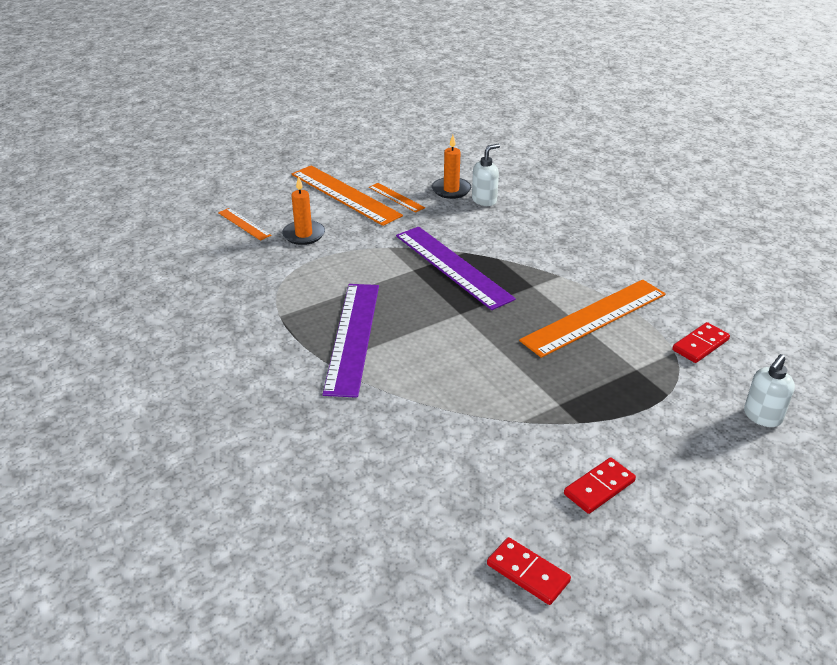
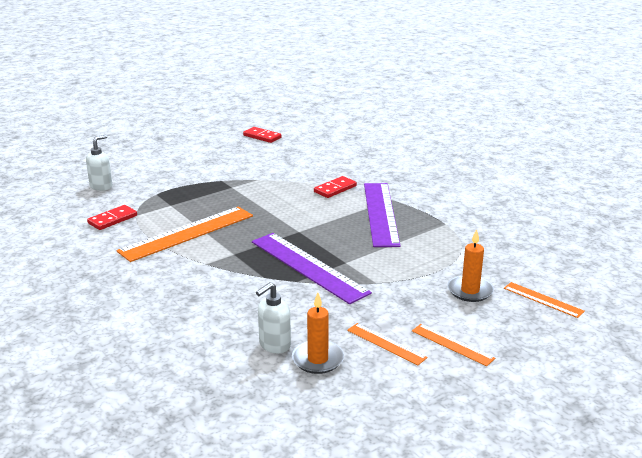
camera: 175 degrees right, 10 degrees down
(345, 195) = (452, 344): orange ruler -> orange ruler, size x0.49
(599, 488) = (218, 159): red domino -> red domino (335, 189)

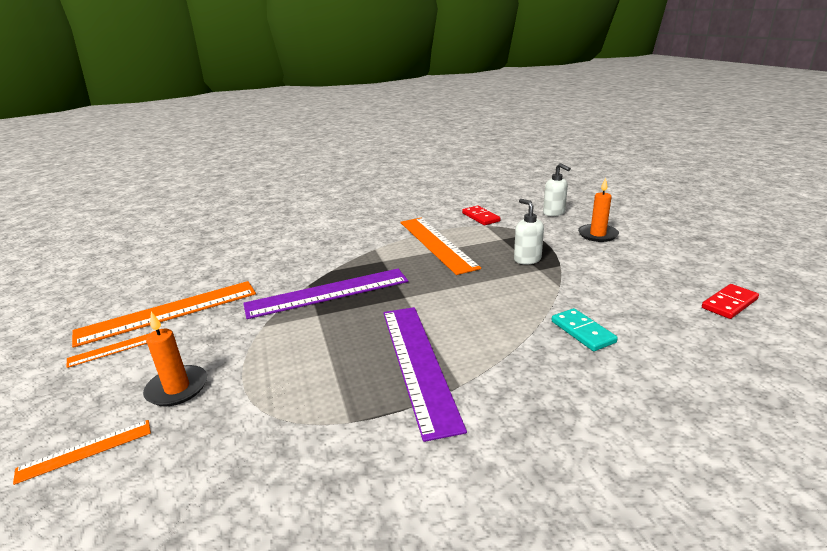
camera: 110 degrees right, 0 degrees up
(274, 345) = (230, 266): white soap dispenser -> white soap dispenser (527, 259)
(315, 171) = (582, 332): none -> turquoise domino
(318, 359) = (192, 280): orange candle -> orange candle (597, 235)
(335, 189) = (513, 338): red domino -> none
(381, 213) = (418, 363): purple ruler -> purple ruler turned 60 degrees clockwise
(386, 343) = (169, 312): orange ruler -> orange ruler, size x2.04

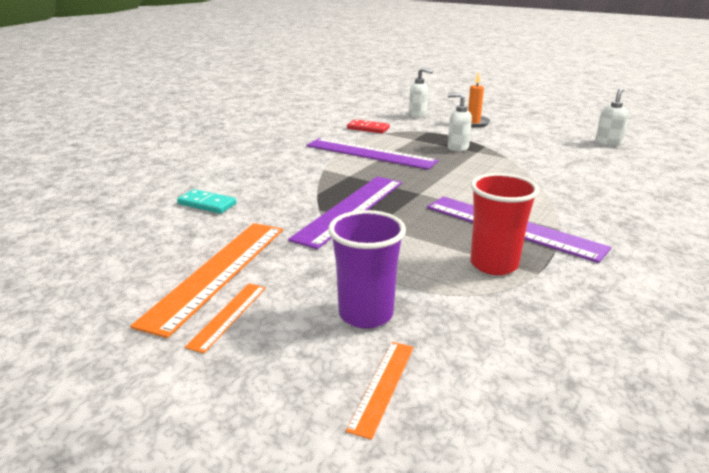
camera: 40 degrees left, 0 degrees up
(177, 388) = (366, 314): orange candle -> purple cup
(332, 393) = (494, 264): none -> red cup
(436, 243) = (370, 153): orange ruler -> purple ruler
(582, 332) = (568, 178): turquoise domino -> turquoise domino (207, 204)
(729, 303) = (608, 143): red domino -> white soap dispenser

